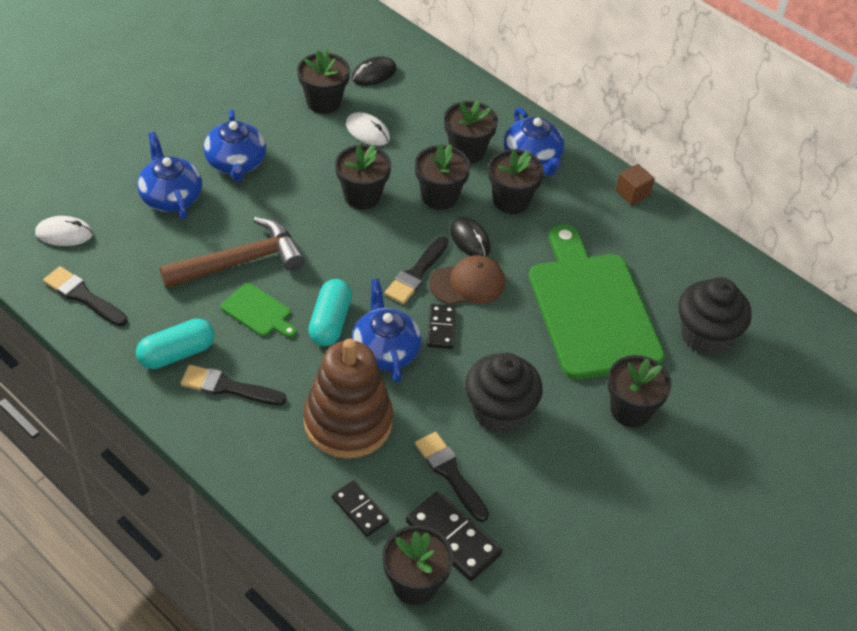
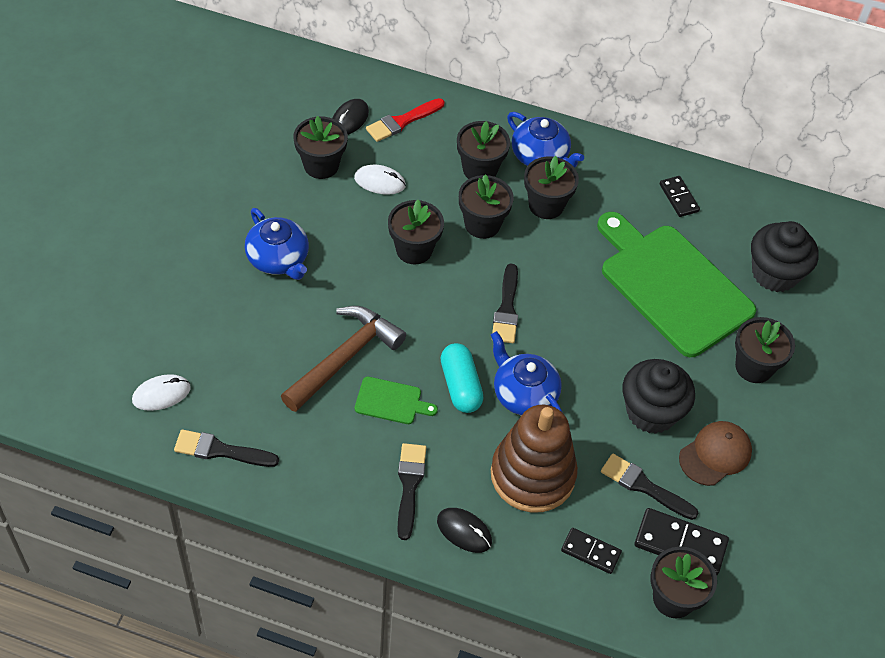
camera: 25 degrees left, 5 degrees up
(171, 196) = (239, 316): blue teapot -> none
(177, 353) = (343, 472): turquoise capsule -> none
(228, 387) = (409, 486): black brush -> black brush turned 105 degrees clockwise
(420, 90) = (402, 121): none -> red brush
(441, 328) = (558, 353): black domino -> black domino (678, 198)
(468, 283) = (556, 301): brown cap -> brown cap (715, 454)
(470, 239) = (533, 257): black mouse -> black mouse (464, 531)
(632, 193) = (643, 159): brown cube -> none

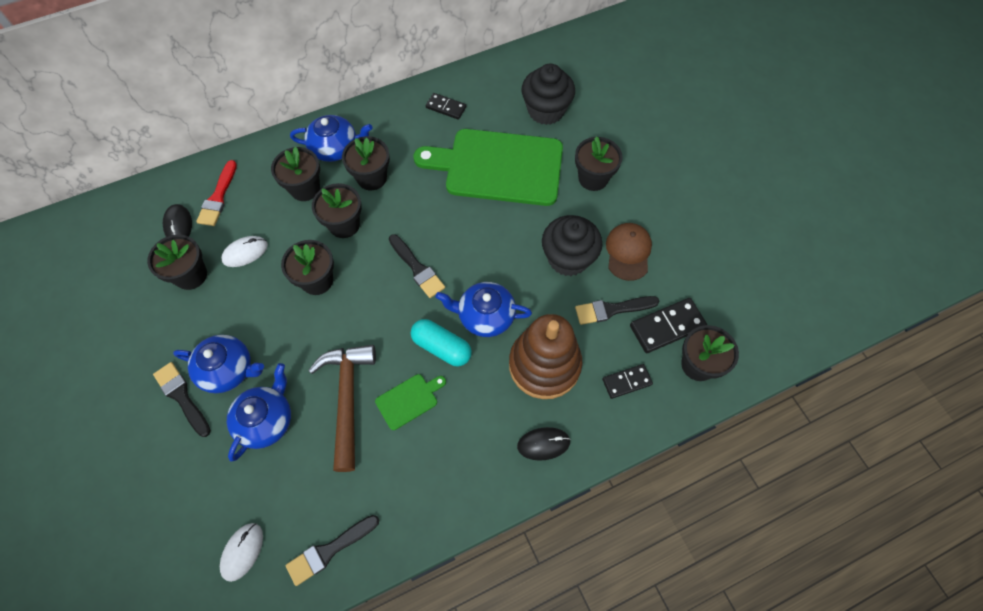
camera: 40 degrees left, 10 degrees up
(269, 319) = (266, 420): none -> blue teapot
(409, 486) = (479, 447): black brush -> black brush (182, 397)

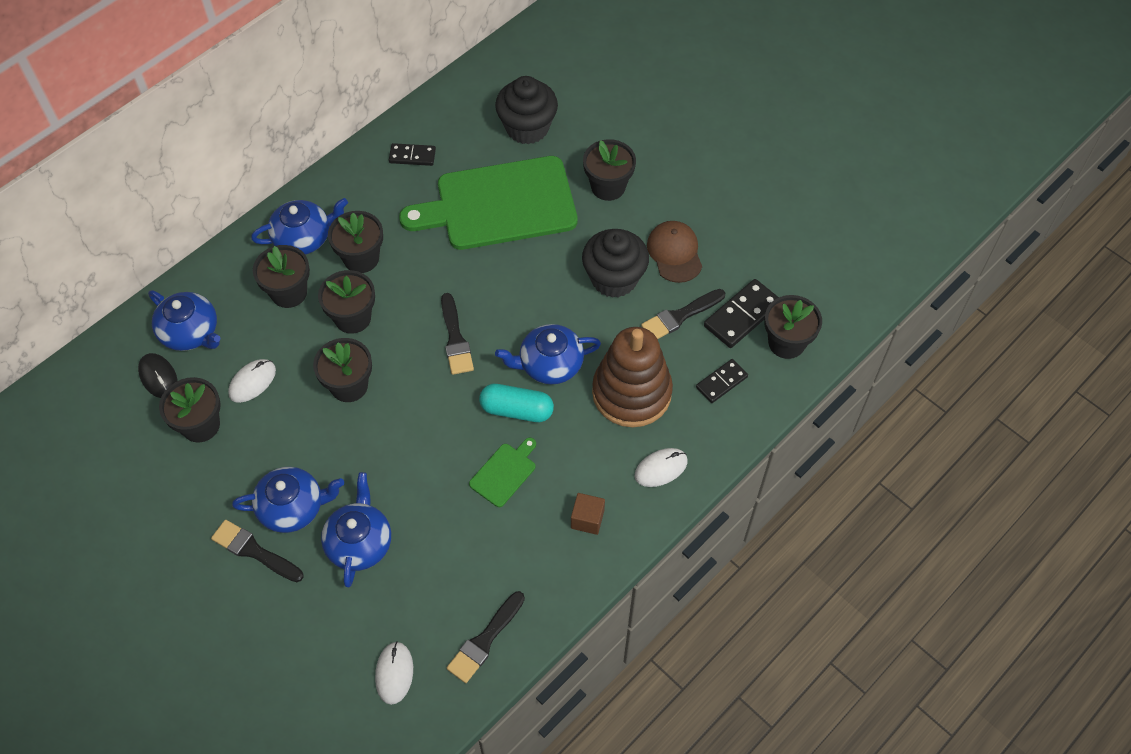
camera: 20 degrees left, 5 degrees down
(218, 197) = (191, 332): red brush -> blue teapot
(347, 399) = (438, 493): brown hammer -> none
(417, 268) = (455, 339): black brush -> black brush turned 45 degrees clockwise
(461, 468) = (587, 519): none -> brown cube
(543, 444) = (661, 468): black mouse -> white mouse

